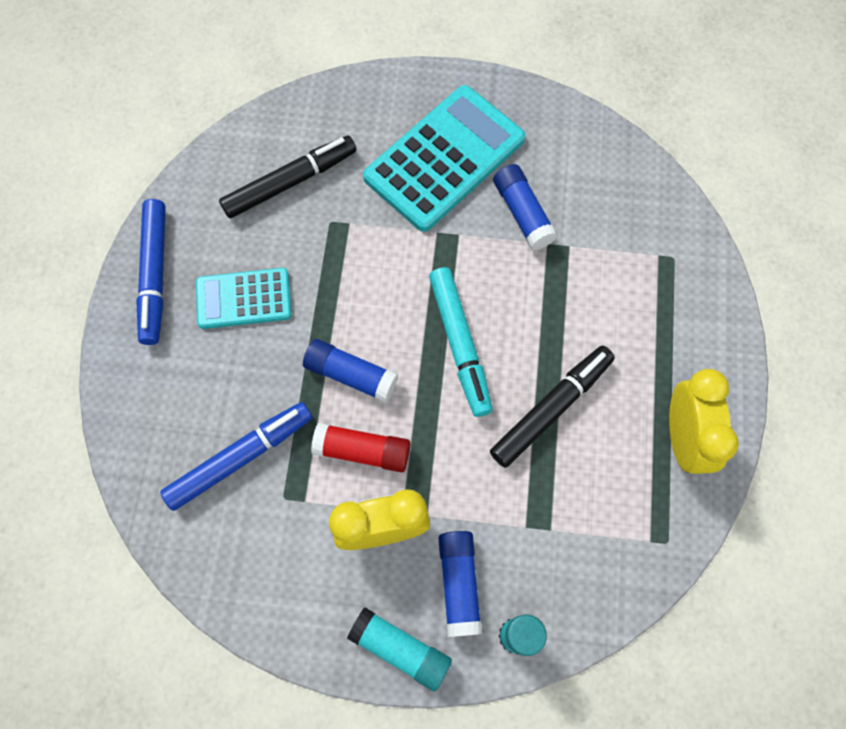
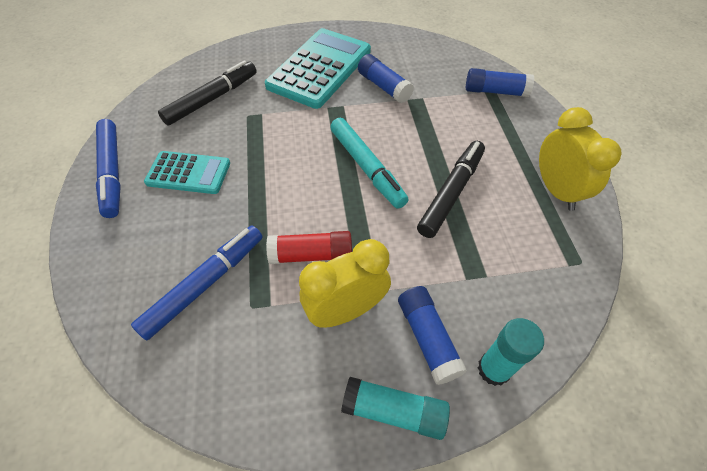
camera: 15 degrees left, 15 degrees down
(244, 299) = (188, 173): turquoise calculator -> turquoise calculator turned 150 degrees counterclockwise
(351, 375) = (287, 204): blue glue stick -> blue glue stick (495, 91)

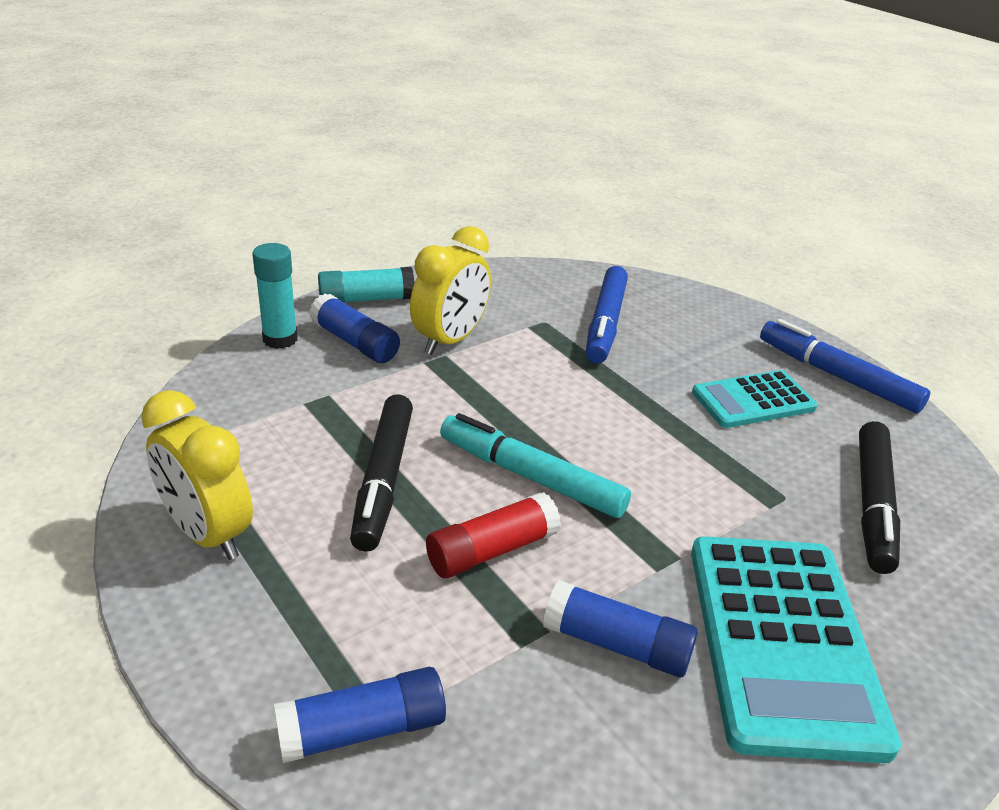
camera: 150 degrees right, 20 degrees down
(311, 255) = (522, 369): red glue stick -> red glue stick (492, 550)

